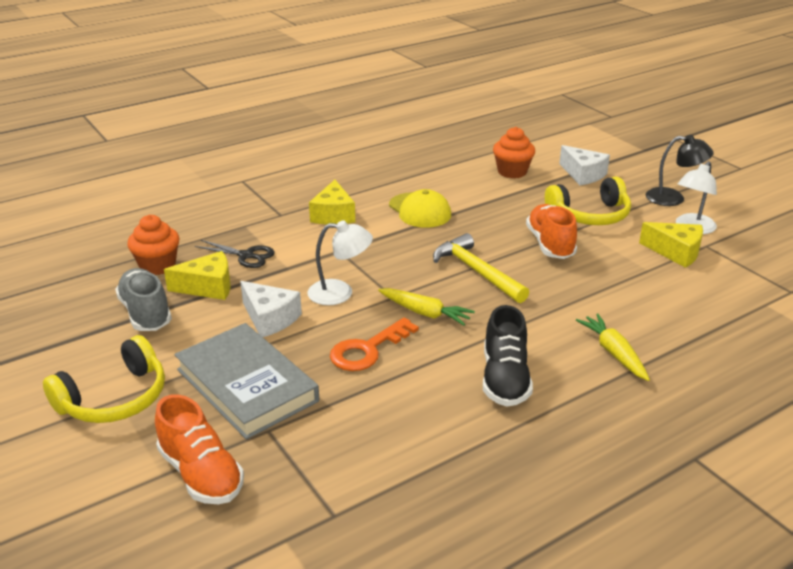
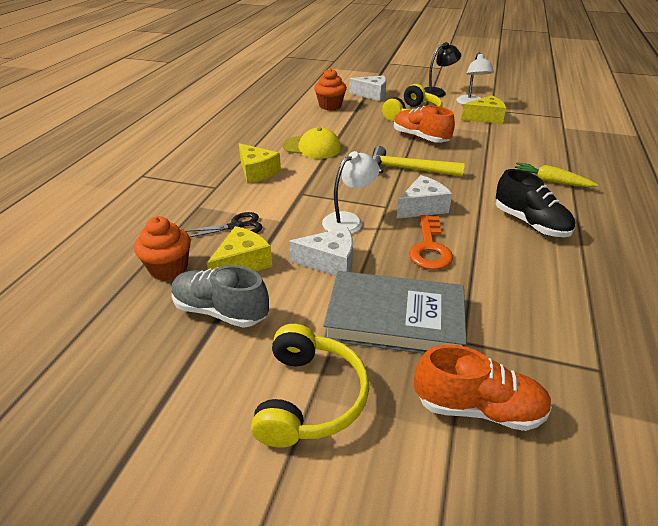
camera: 40 degrees left, 5 degrees up
(425, 313) = (422, 207): yellow carrot -> white cheese

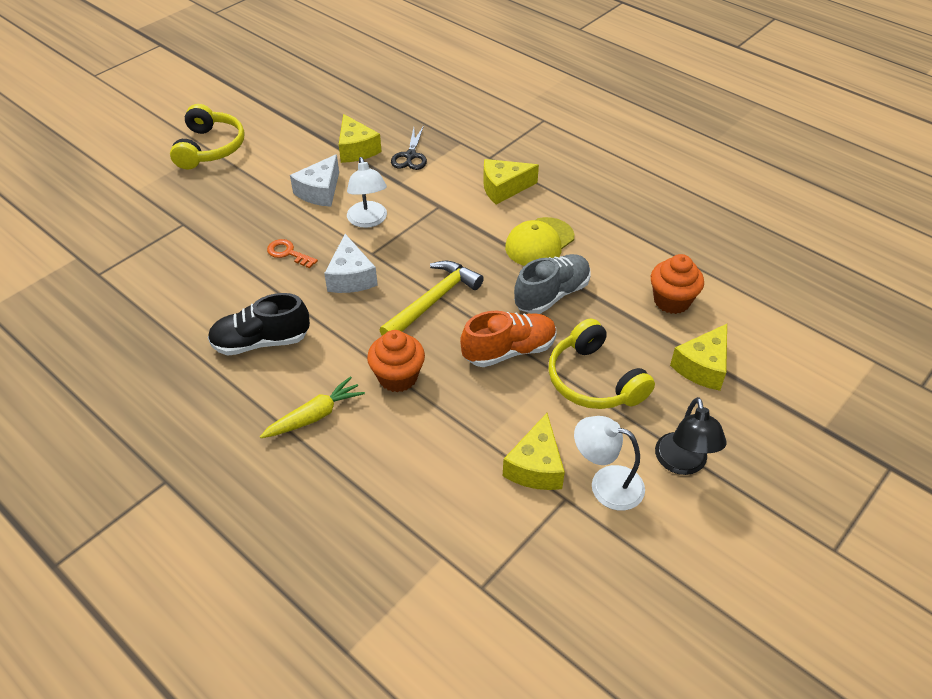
camera: 115 degrees right, 10 degrees up
(168, 268) = (379, 117): orange cupcake -> orange cupcake (398, 377)
(220, 311) = (312, 131): grey shoe -> grey shoe (552, 295)
(309, 398) = (210, 148): yellow headphones -> yellow headphones turned 120 degrees counterclockwise
(372, 95) = (702, 367): white cheese -> yellow cheese
(395, 319) = (232, 201): grey book -> none
(429, 248) = (288, 253): orange key -> orange key, size x0.64
(478, 408) = (137, 206): orange shoe -> none

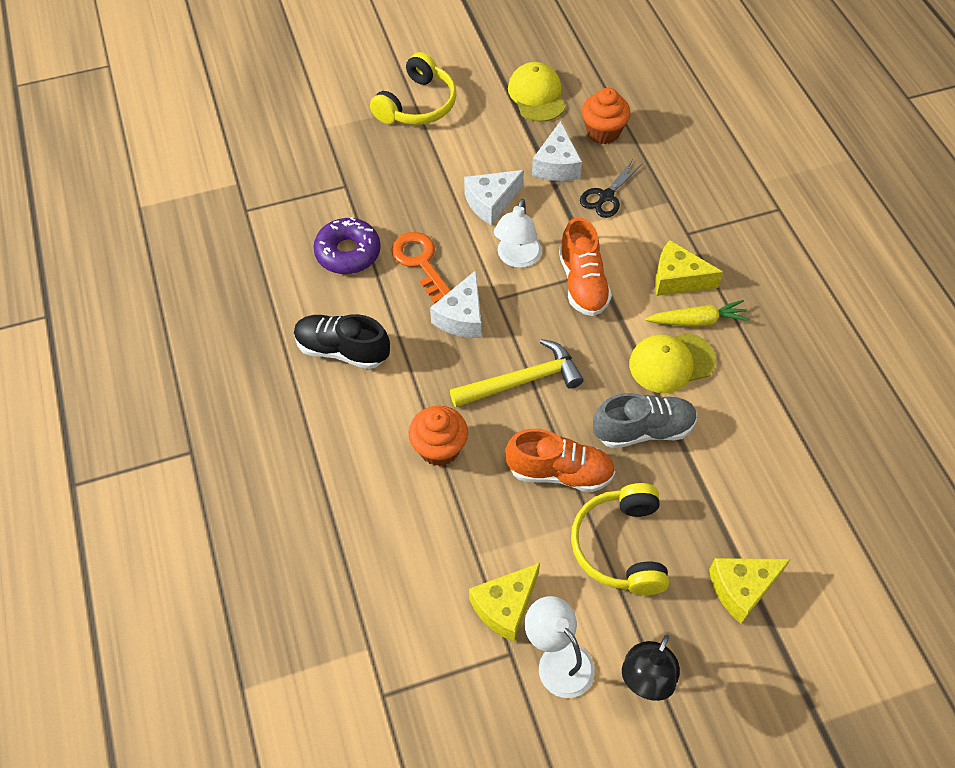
camera: 30 degrees right, 10 degrees up
(217, 270) = (348, 252): none -> purple donut
(288, 253) = (420, 262): orange key -> orange key, size x1.56
(307, 110) = (536, 95): none -> yellow cap
(315, 416) = (344, 451): yellow carrot -> yellow carrot (697, 321)
(356, 149) = (556, 165): yellow cheese -> white cheese
(433, 217) = (582, 283): none -> orange shoe
(671, 301) = (763, 498): orange cupcake -> orange cupcake (603, 132)

